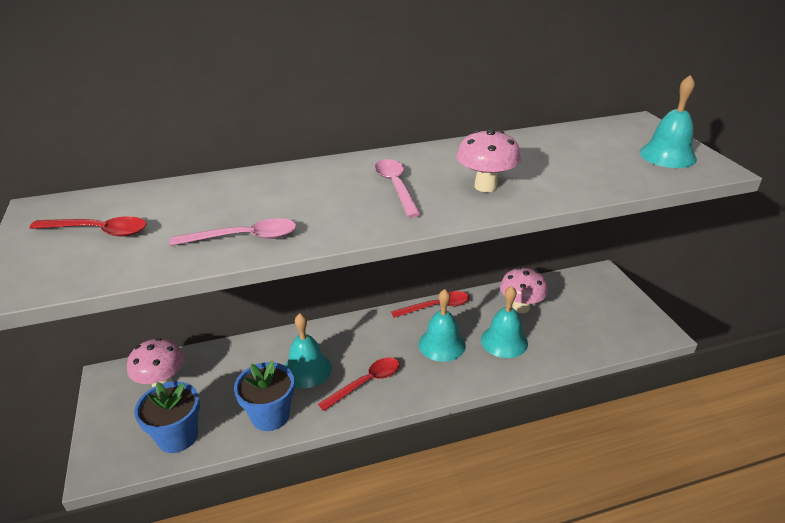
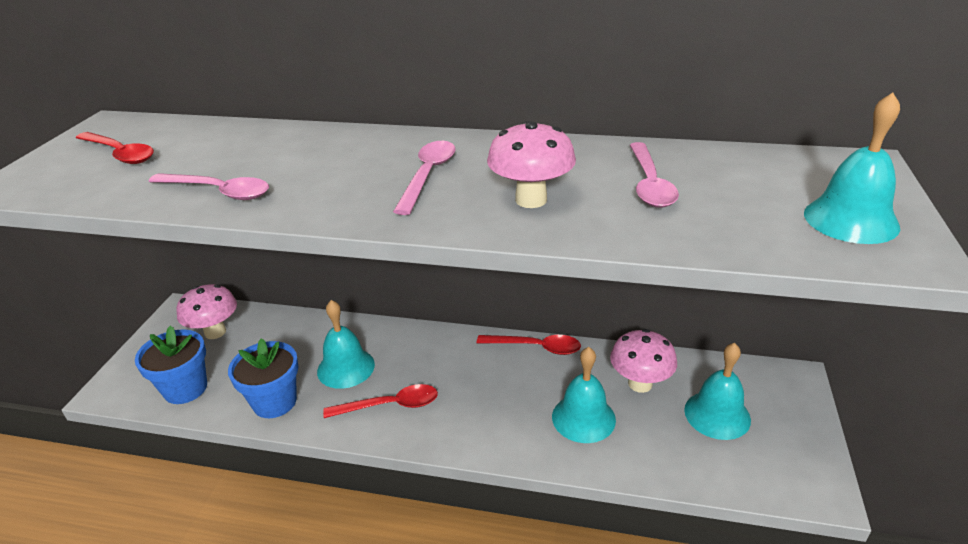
camera: 30 degrees right, 0 degrees up
(442, 344) = (505, 394): turquoise bell -> turquoise bell (717, 414)
(543, 159) = (649, 184): none -> pink spoon

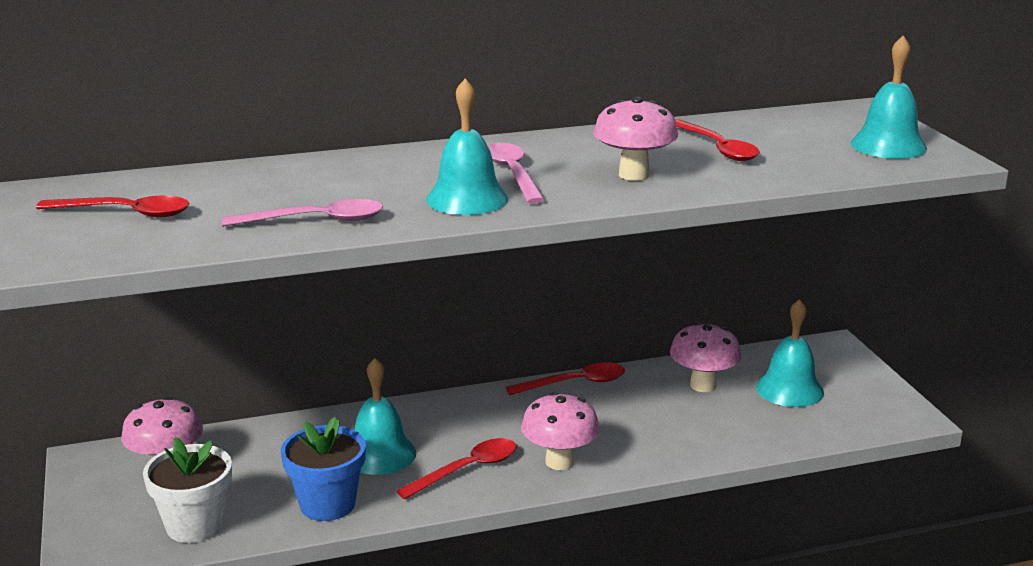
camera: 30 degrees left, 10 degrees down
(185, 388) = (195, 525): blue flower pot -> white flower pot
(462, 423) = (559, 462): none -> pink mushroom
(583, 418) = (674, 424): turquoise bell -> turquoise bell (467, 199)
(649, 184) = (717, 148): pink spoon -> red spoon

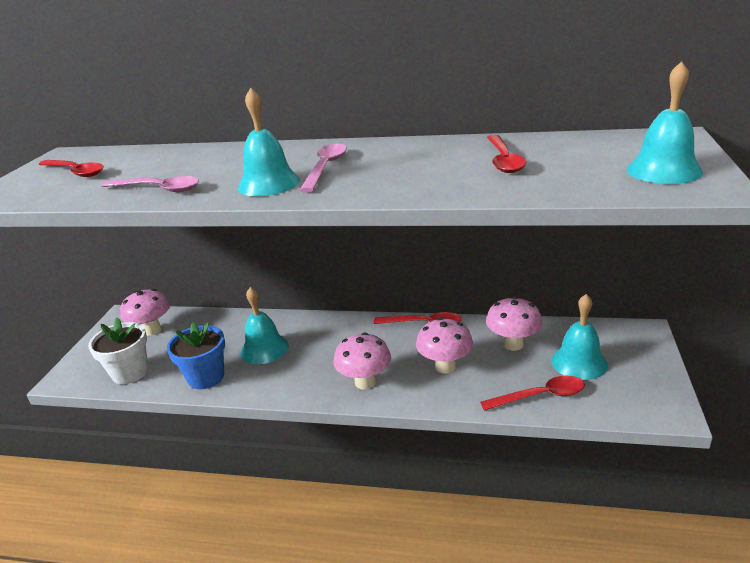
camera: 30 degrees right, 5 degrees up
(467, 470) = (303, 373): red spoon -> red spoon (540, 396)
(634, 175) = (409, 176): pink mushroom -> pink mushroom (445, 366)

